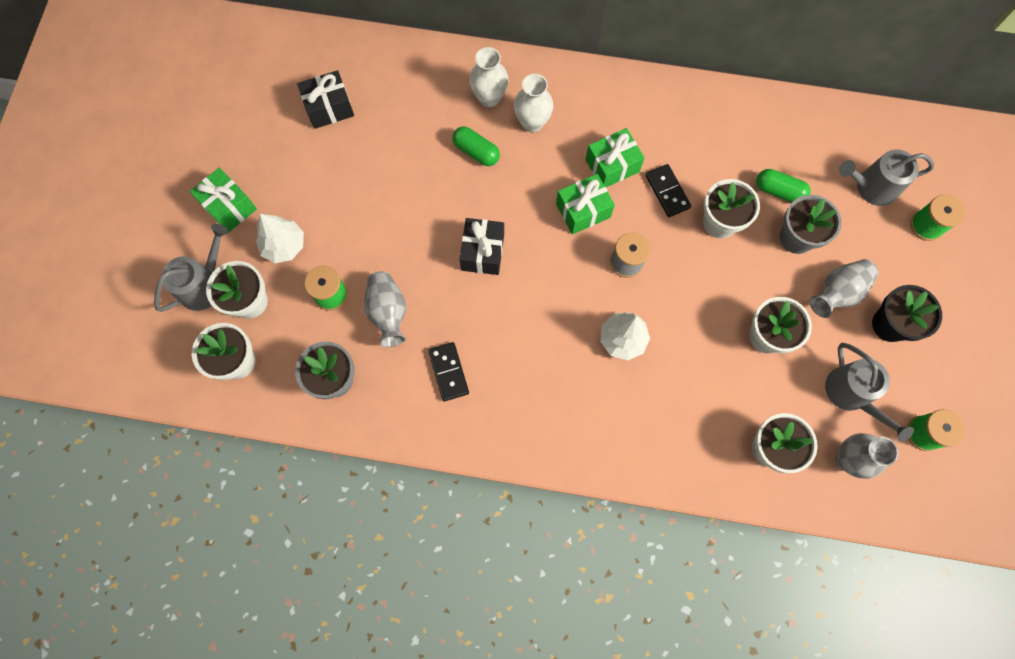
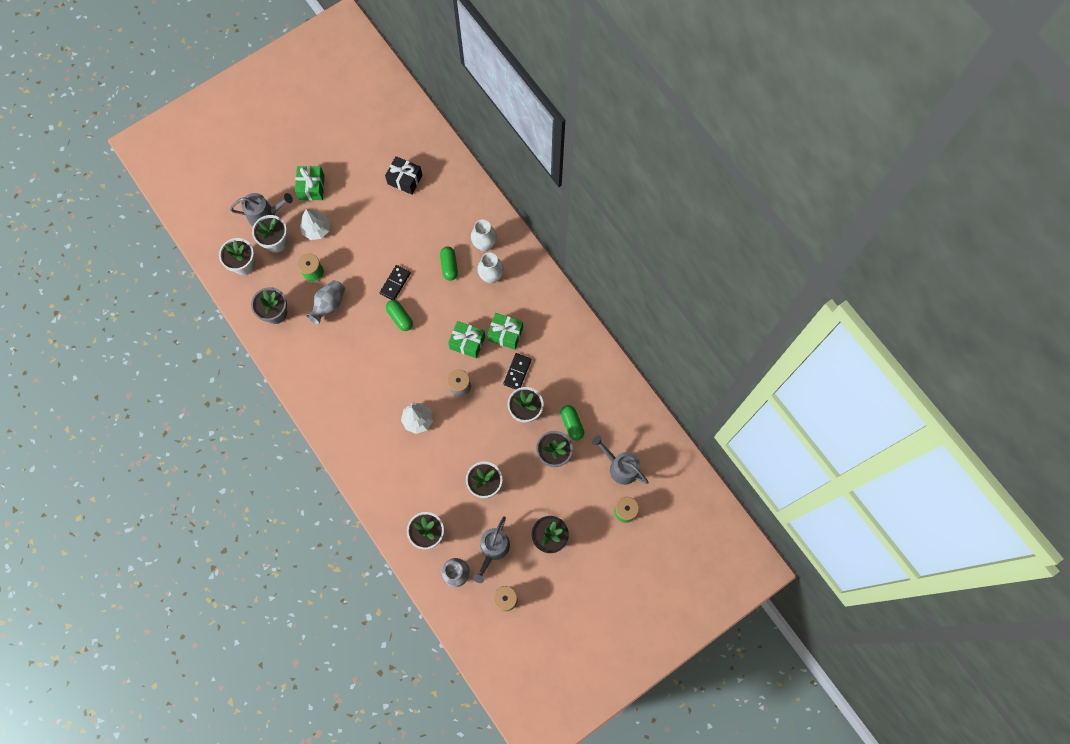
camera: 45 degrees right, 0 degrees up
(449, 372) = (326, 358): black domino -> black domino (395, 283)
(483, 252) = (400, 317): black gift -> green capsule
(837, 293) = (542, 498): grey vase -> none

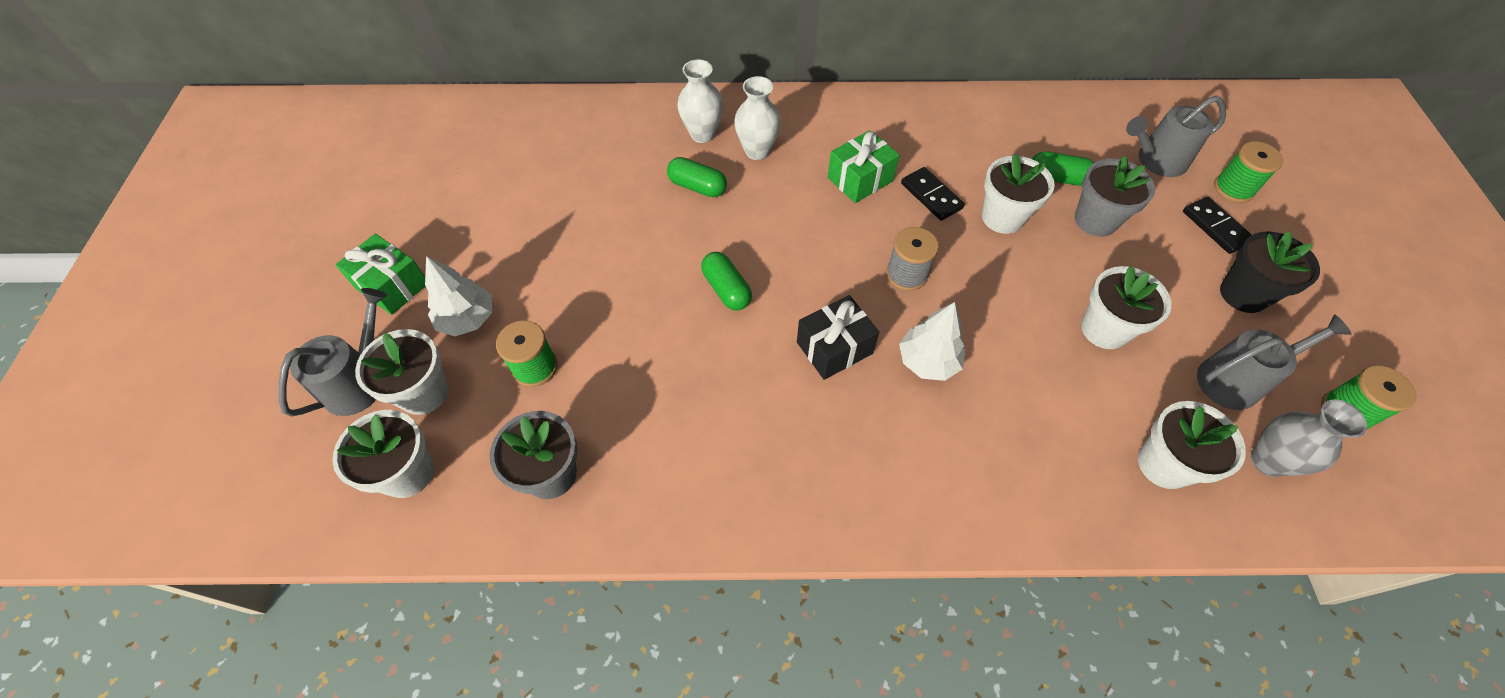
camera: 55 degrees left, 15 degrees down
(329, 305) = (615, 377): grey vase -> none
(395, 283) = (663, 264): black domino -> black domino (1216, 227)
(400, 317) = (726, 289): green capsule -> green capsule turned 60 degrees clockwise
(405, 179) = (514, 167): black gift -> black gift (834, 348)
(467, 342) = (838, 228): green gift -> none
(493, 549) = (1235, 380): grey watering can -> grey watering can turned 75 degrees counterclockwise

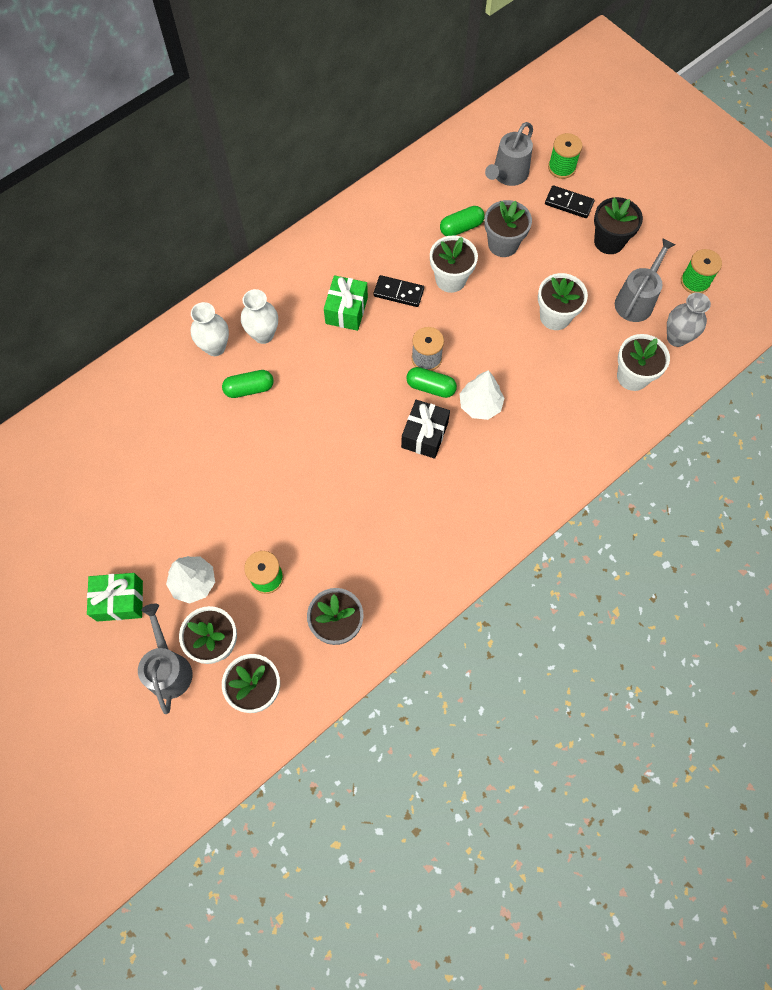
camera: 40 degrees left, 10 degrees up
(726, 289) = (332, 445): green capsule -> green capsule (430, 387)

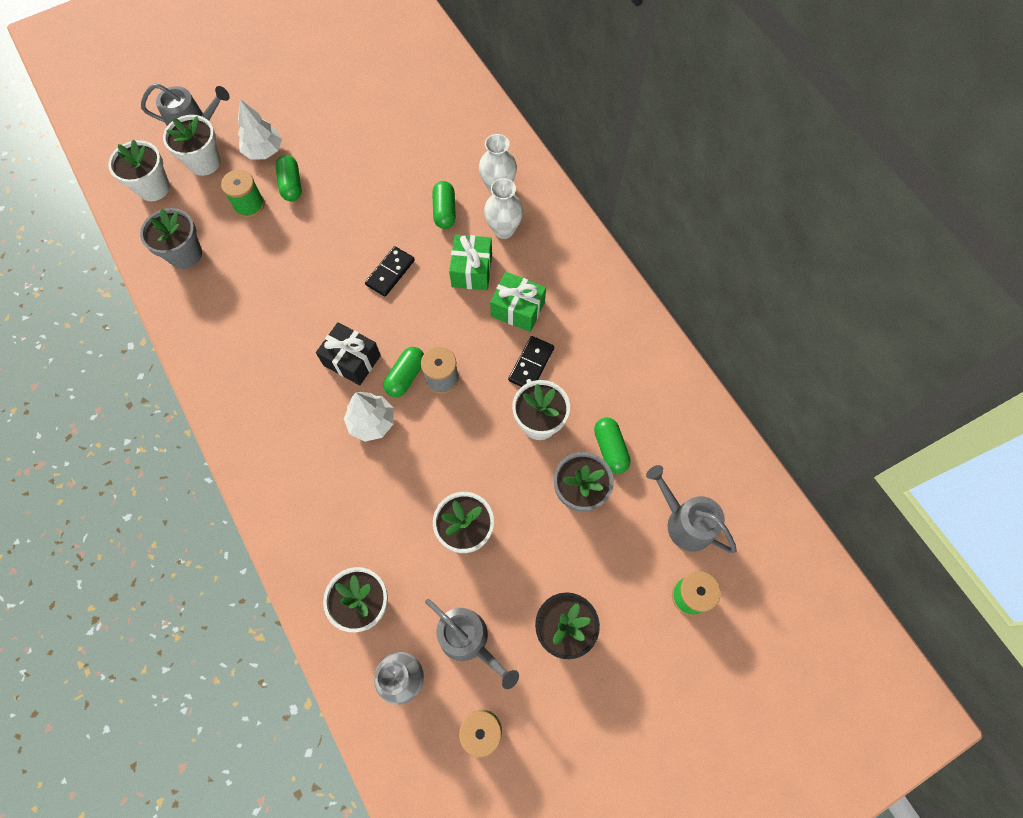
camera: 100 degrees right, 0 degrees up
(120, 600) = (266, 99): green gift -> green gift (472, 270)
(235, 541) = (291, 185): none -> green capsule
(569, 203) = (630, 591): black domino -> black domino (390, 273)

